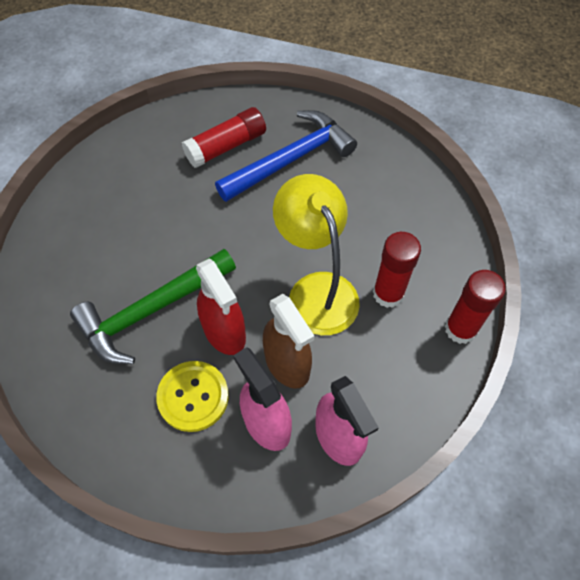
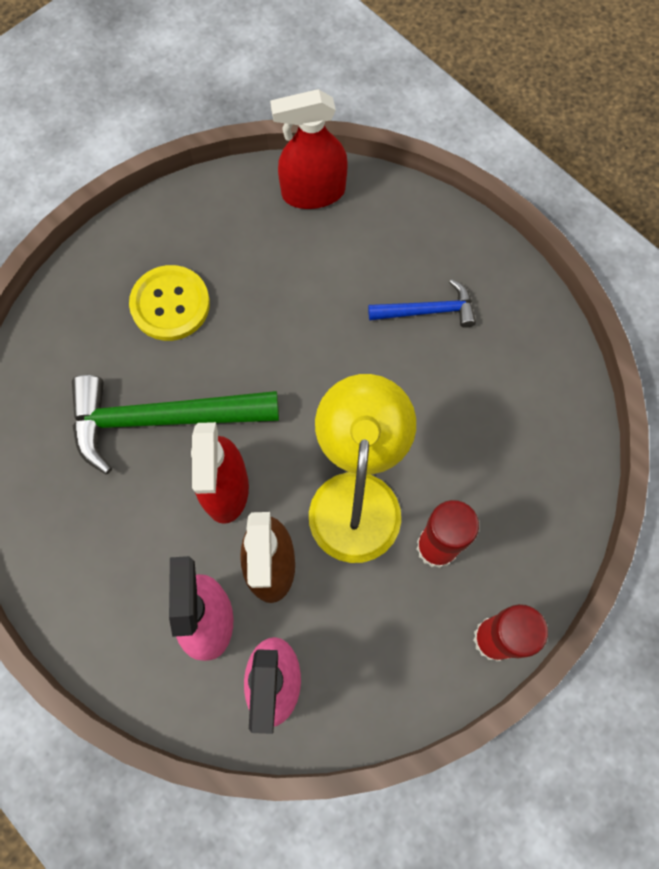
camera: 30 degrees right, 10 degrees up
(171, 125) = (313, 192): none -> red spray bottle
(193, 397) = (150, 545): yellow button -> yellow button (170, 304)
(226, 146) = (361, 253): red glue stick -> none
(290, 159) = (427, 311): blue hammer -> blue hammer, size x0.54

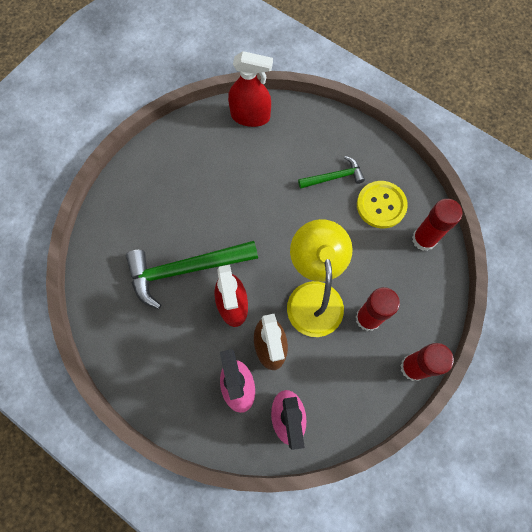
camera: 10 degrees left, 0 degrees up
(170, 304) = (176, 198): yellow button -> yellow button (381, 205)
(313, 192) = (250, 116): red spray bottle -> red spray bottle turned 150 degrees counterclockwise
(427, 311) = (334, 177): blue hammer -> green hammer
(553, 435) = (424, 239): none -> red glue stick

